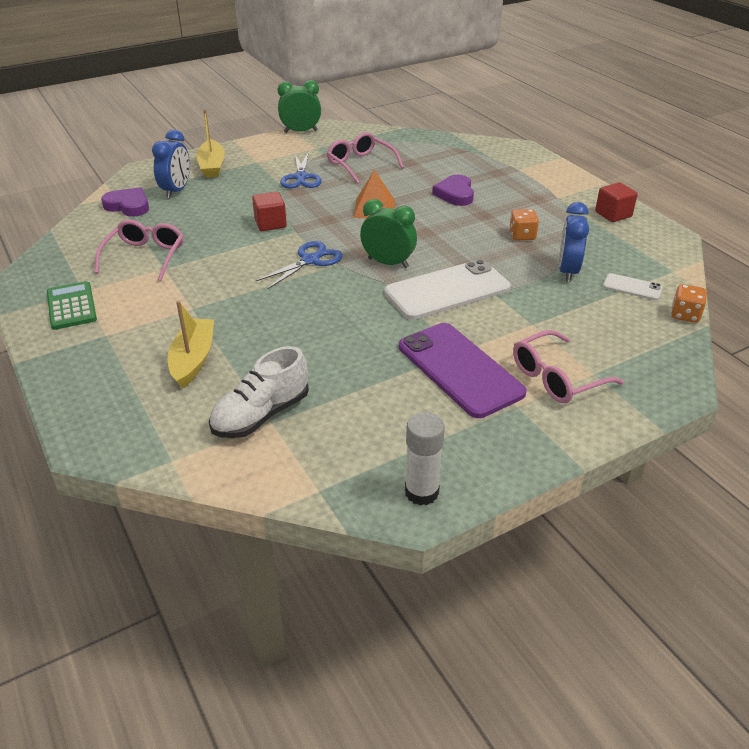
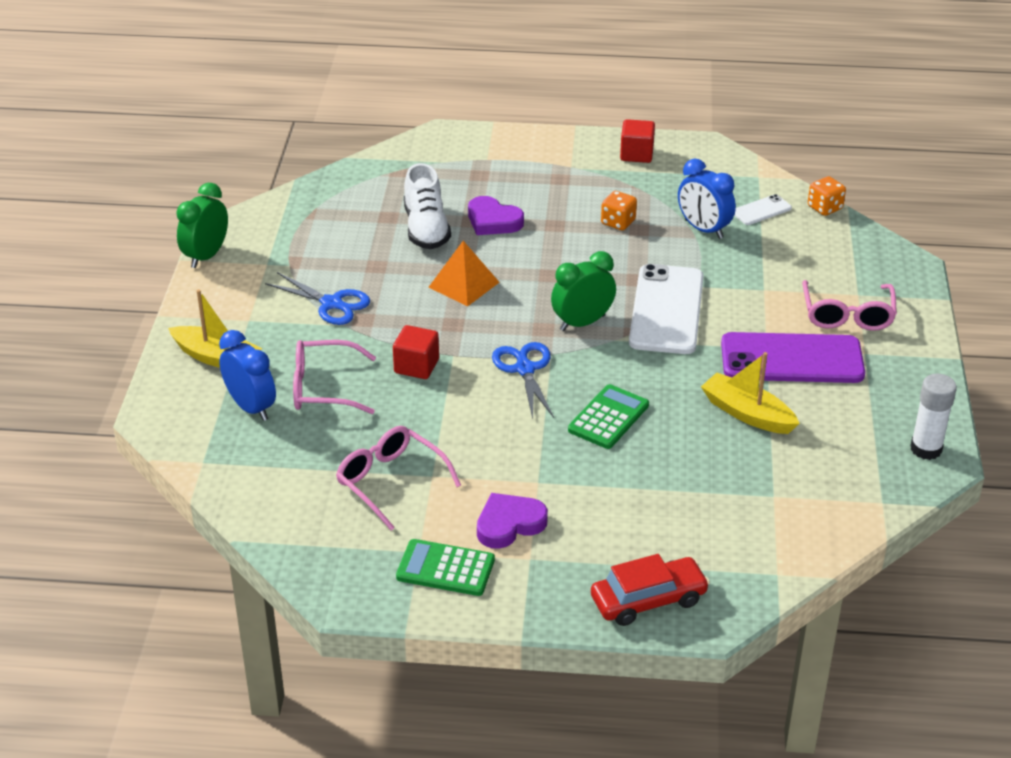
camera: 55 degrees left, 0 degrees up
(93, 403) = (648, 600): none -> red car
(128, 206) = (246, 458): purple heart -> purple heart (509, 524)
(193, 359) = (632, 511): yellow boat -> yellow boat (747, 414)
(261, 415) = (758, 498): white shoe -> white shoe (426, 229)
(292, 311) = (608, 417): none -> green calculator
(360, 164) = (351, 250): pink glasses -> pink glasses (323, 388)

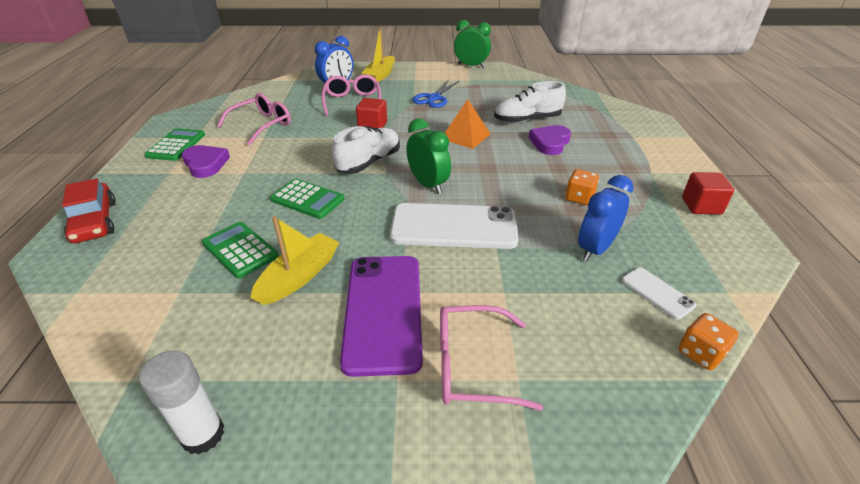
camera: 85 degrees right, 0 degrees up
(525, 369) = (369, 163): blue scissors -> white shoe
(705, 461) = (240, 250): none -> green calculator

